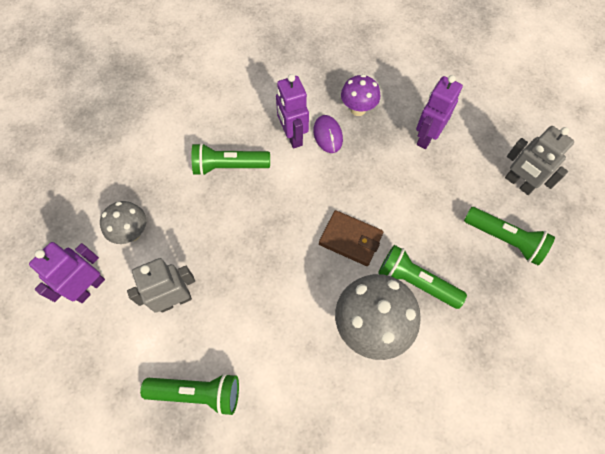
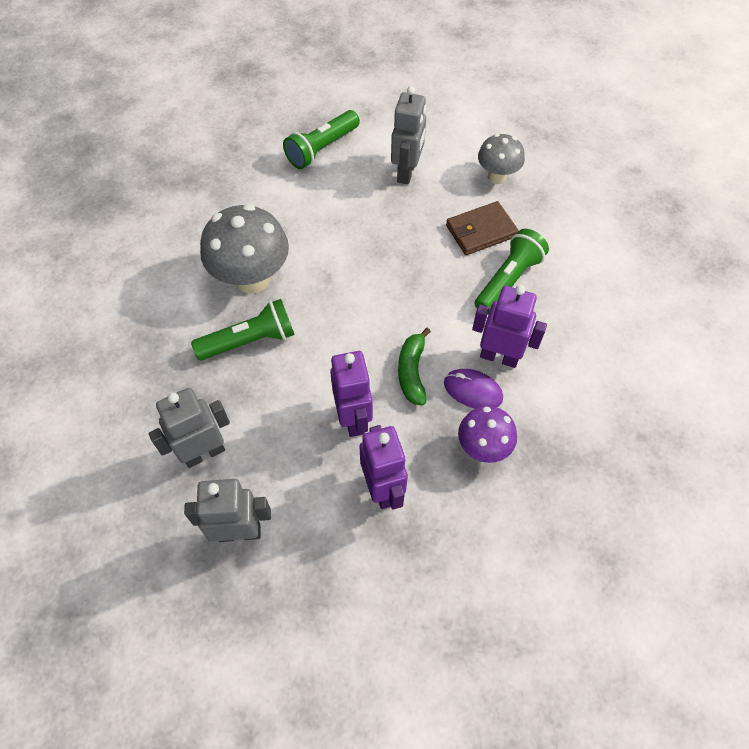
camera: 130 degrees right, 5 degrees down
(89, 287) = (469, 131): purple robot -> purple robot (353, 418)
(345, 172) = (412, 372): none -> green banana
(350, 239) = (339, 322): brown wallet -> brown wallet (481, 231)
(504, 240) = (204, 453): green flashlight -> grey robot

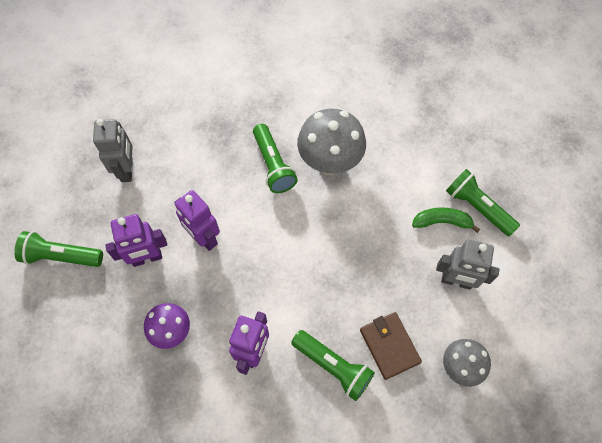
camera: 90 degrees right, 5 degrees up
(204, 453) = (185, 144): grey robot -> none
(353, 418) = (204, 238): purple robot -> purple robot turned 60 degrees clockwise
(380, 613) = (61, 256): none -> green flashlight
(412, 372) = (242, 281): green banana -> green banana (442, 222)
(473, 390) = (222, 327): purple mouse -> none

